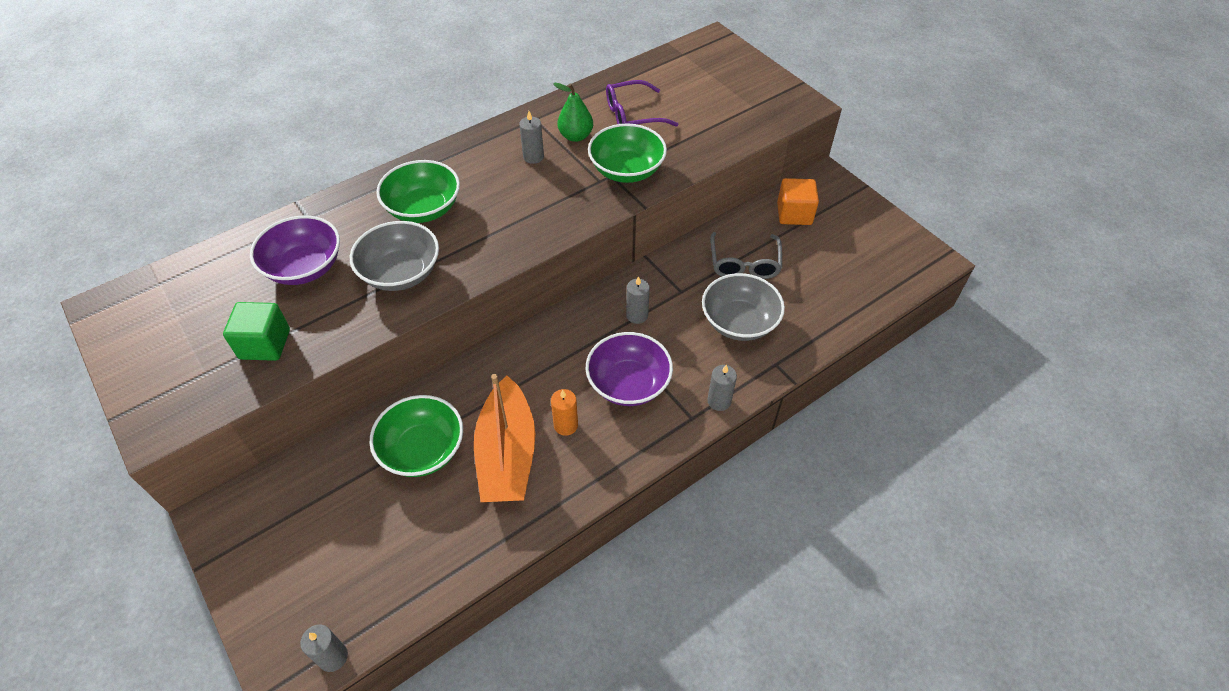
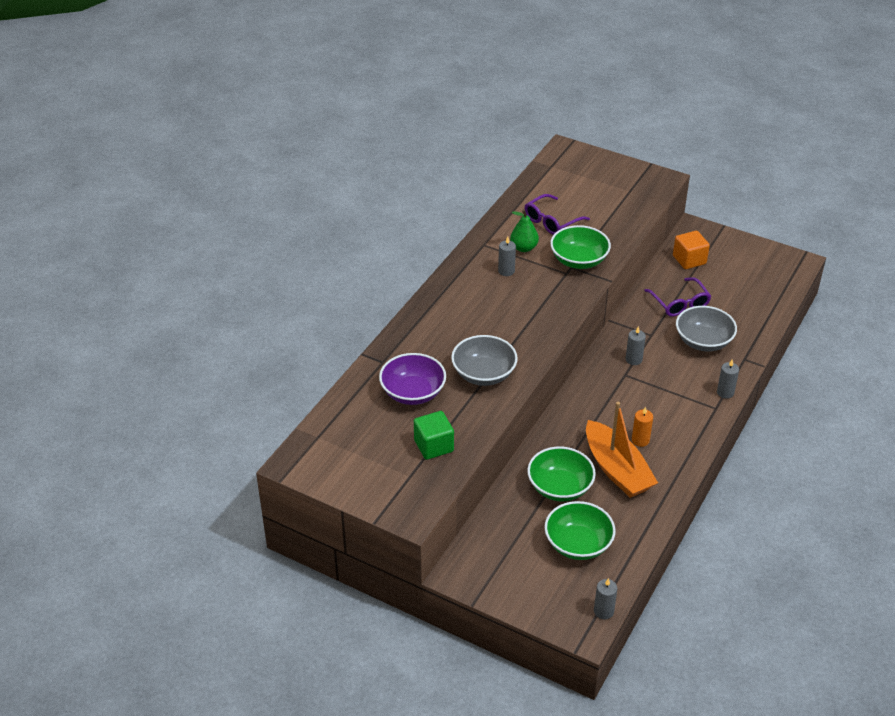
camera: 25 degrees left, 10 degrees down
(423, 208) = (460, 329): green bowl -> green bowl (578, 544)
(628, 384) = (661, 402): purple bowl -> none
(744, 263) = (679, 303): grey glasses -> purple glasses

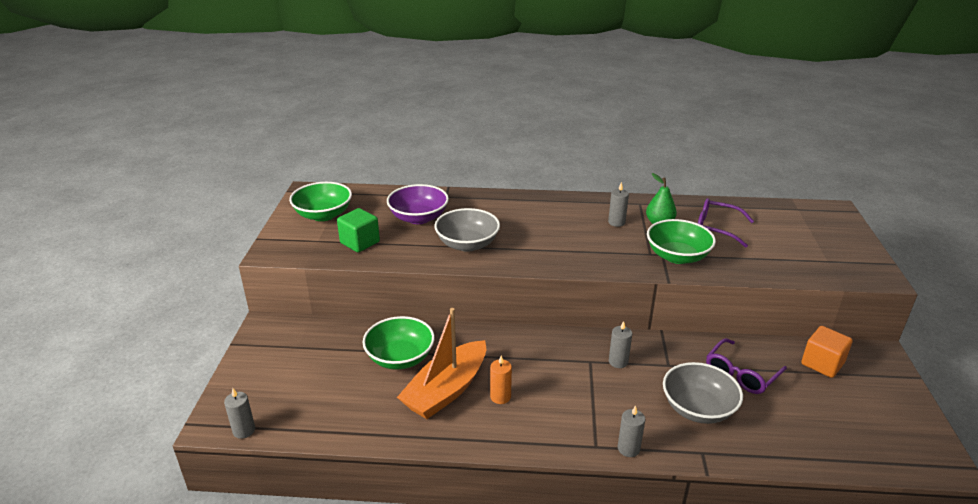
camera: 65 degrees right, 10 degrees down
(578, 544) = (329, 389): green bowl -> green bowl (323, 215)

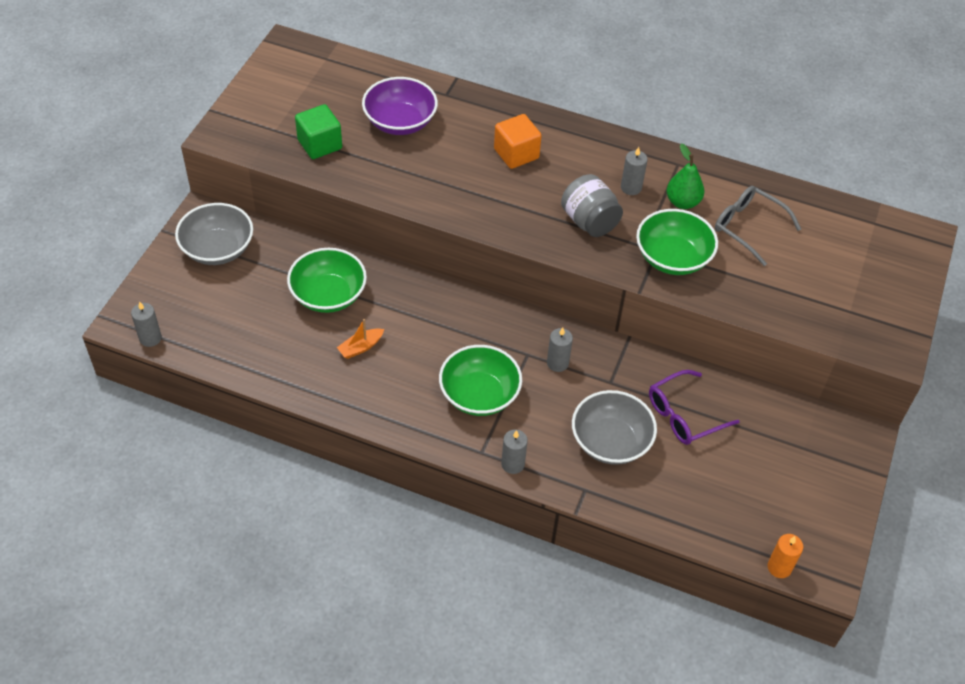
camera: 15 degrees right, 20 degrees up
(323, 215) = (293, 90): green bowl -> green bowl (479, 394)
(446, 390) = (360, 347): orange boat -> orange boat, size x0.41
(467, 244) = (439, 177): grey bowl -> grey bowl (218, 249)
(500, 397) = (412, 370): orange candle -> orange candle (779, 567)
(600, 247) = (589, 221): none -> grey jar
(716, 228) = (748, 227): purple glasses -> grey glasses
(822, 364) = (785, 428): orange cube -> orange cube (516, 154)

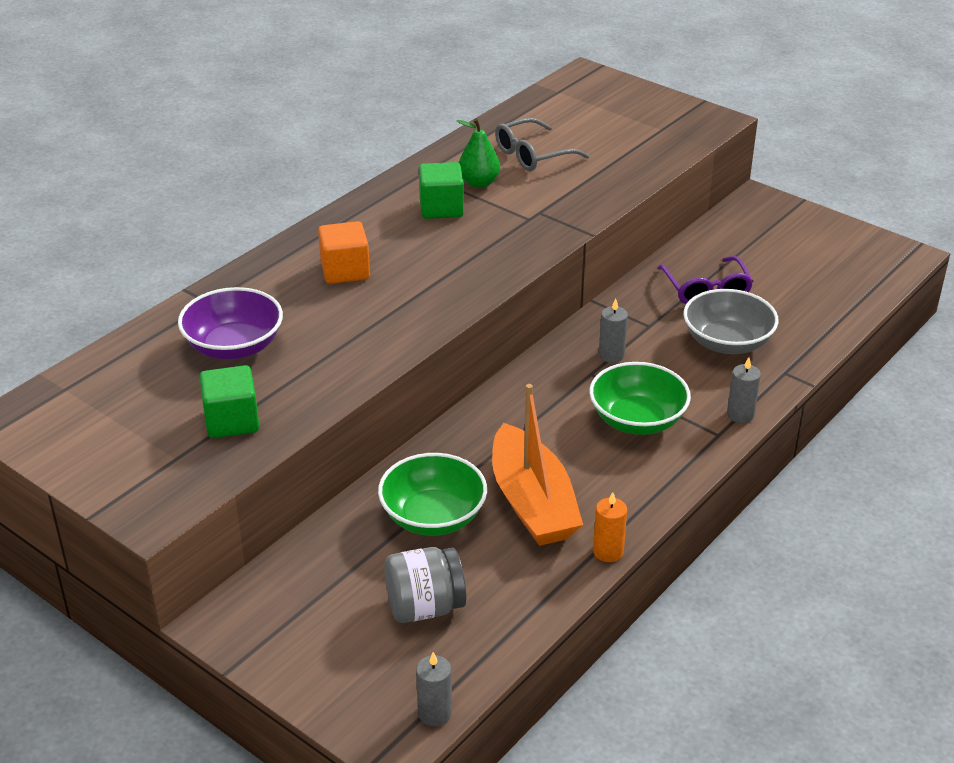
camera: 70 degrees left, 15 degrees down
(218, 249) = (296, 614): grey bowl -> none
(360, 347) = (532, 502): orange boat -> orange boat, size x2.44
(589, 221) = (478, 244): grey jar -> grey jar (425, 607)
(631, 187) = (441, 208): grey candle -> green cube
(672, 258) = (554, 205): green bowl -> none
(779, 567) = (895, 278): orange candle -> orange candle (608, 552)

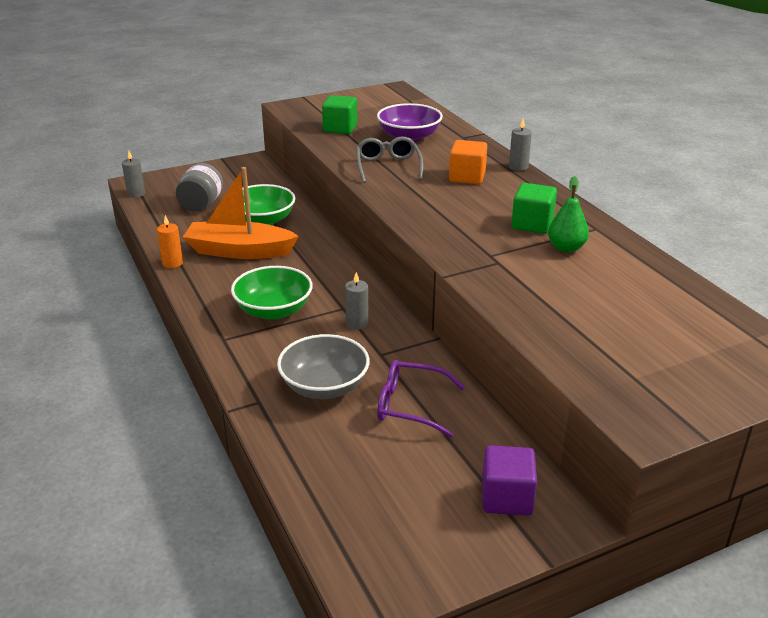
camera: 115 degrees right, 5 degrees down
(533, 155) = (607, 285): grey glasses -> grey glasses (388, 167)
(740, 415) = (233, 357): grey candle -> grey candle (518, 167)
(764, 225) = (506, 498): none -> purple cube

